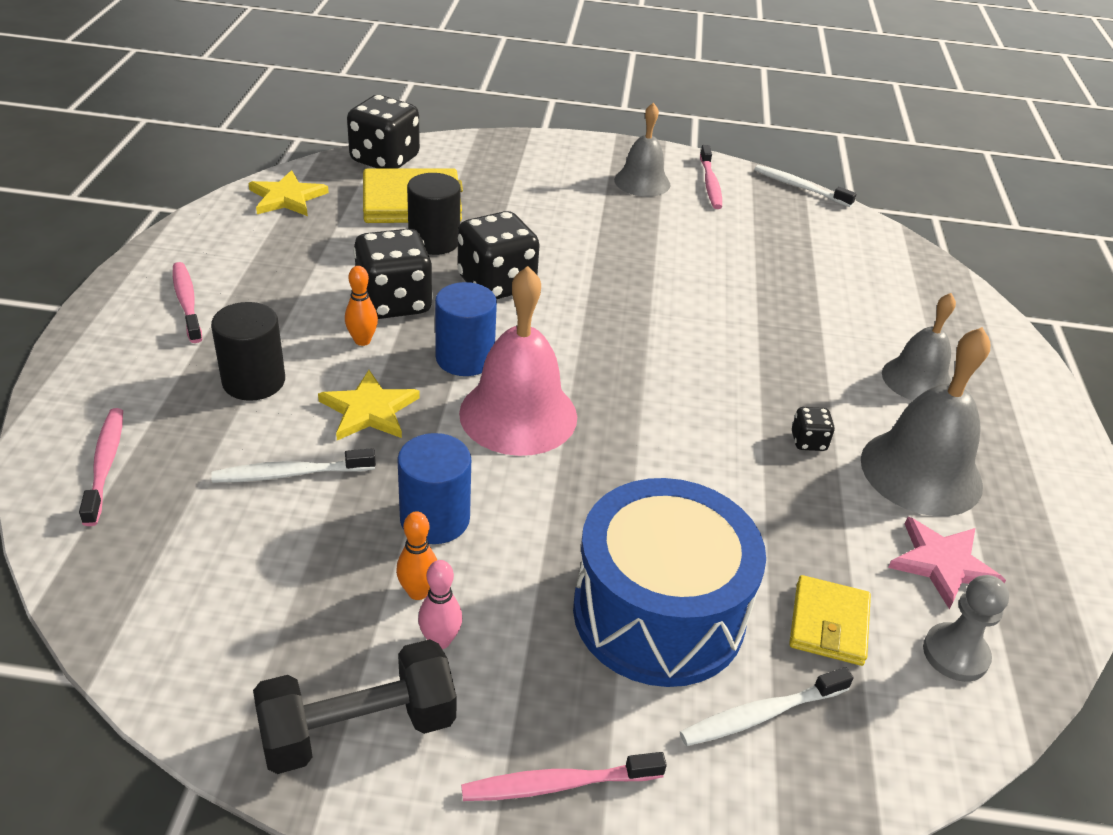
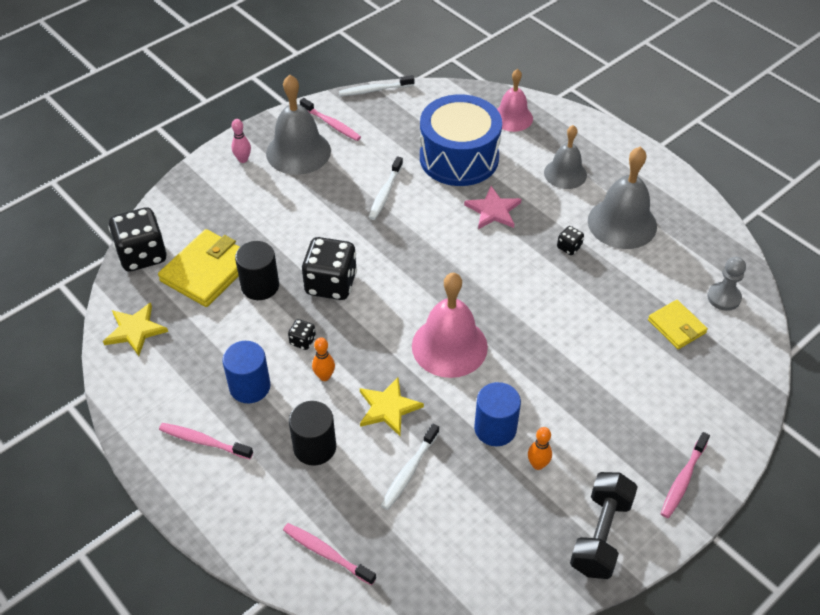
camera: 45 degrees left, 10 degrees up
(394, 303) = (303, 341): black dice -> black dice, size x0.45
(440, 640) = (574, 474): pink bowling pin -> pink bowling pin (243, 159)
(465, 358) = (383, 340): blue cylinder -> blue cylinder (250, 387)
(642, 182) = (298, 152): grey bell -> grey bell, size x1.54
(658, 613) = (623, 381): blue drum -> blue drum (459, 158)
(761, 715) = (702, 385): white toothbrush -> white toothbrush (385, 193)
(928, 296) = (512, 117): none -> pink bell
(942, 564) = (677, 261): pink star -> pink star (493, 210)

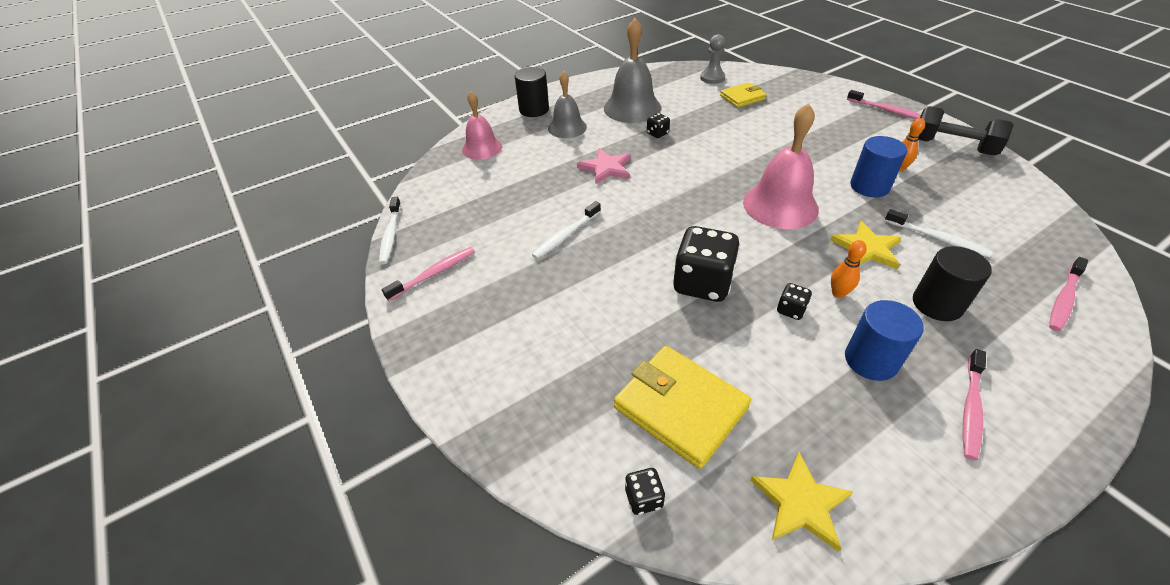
camera: 80 degrees left, 5 degrees down
(142, 255) = (643, 498): black dice -> black dice, size x0.45
(243, 159) = (467, 365): pink bowling pin -> none
(260, 286) = (707, 348): black cylinder -> black cylinder (534, 110)
(298, 152) = (472, 306): grey bell -> none
(385, 193) = (566, 235): white toothbrush -> white toothbrush turned 105 degrees clockwise
(459, 158) = (527, 183): blue drum -> none

